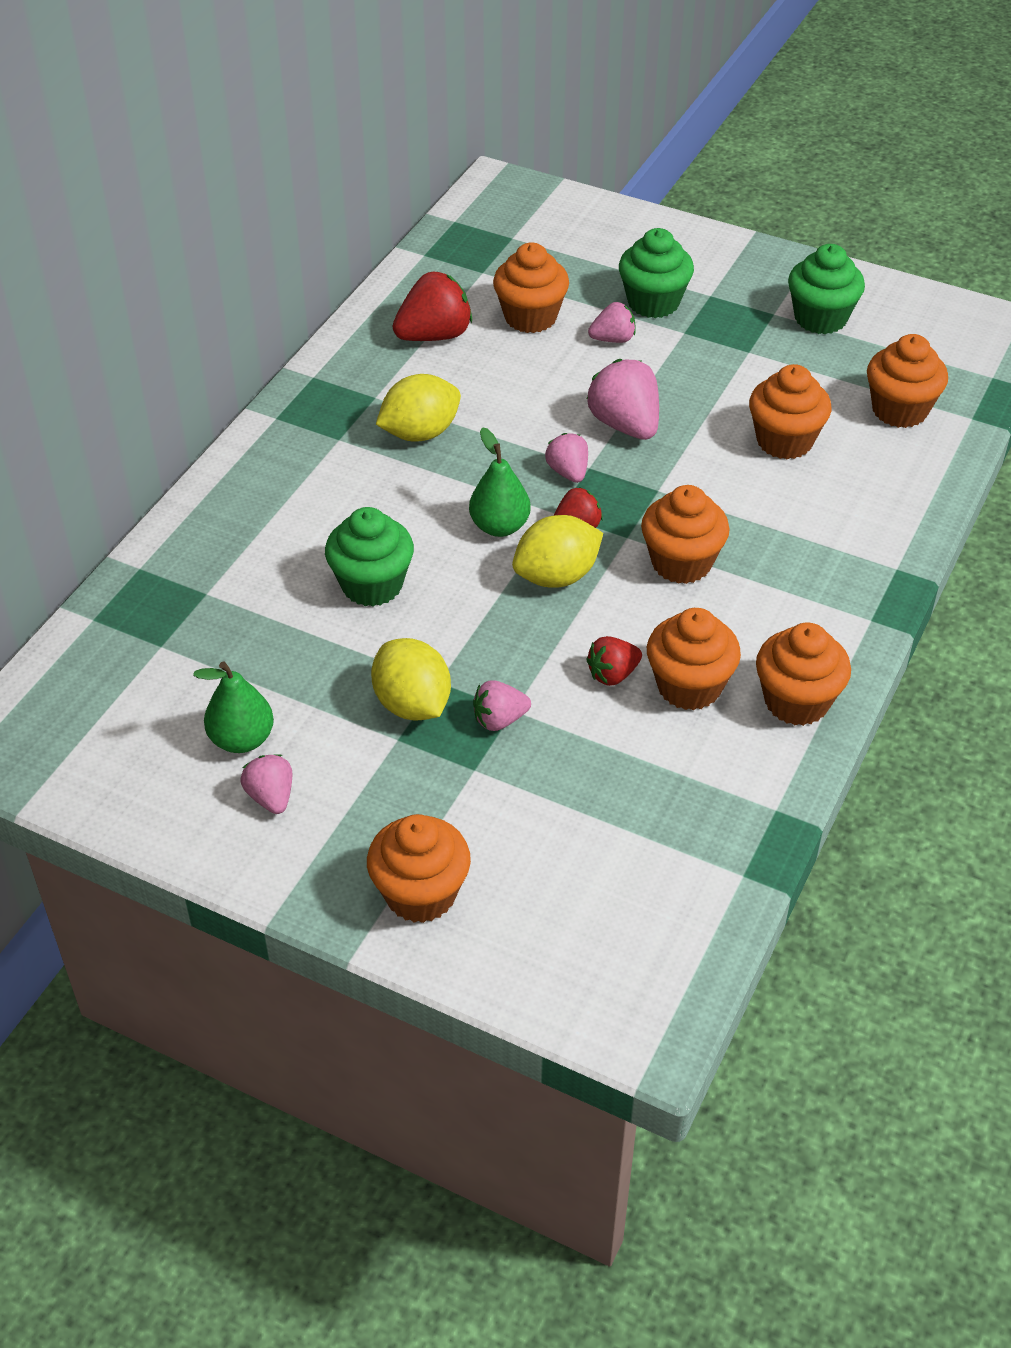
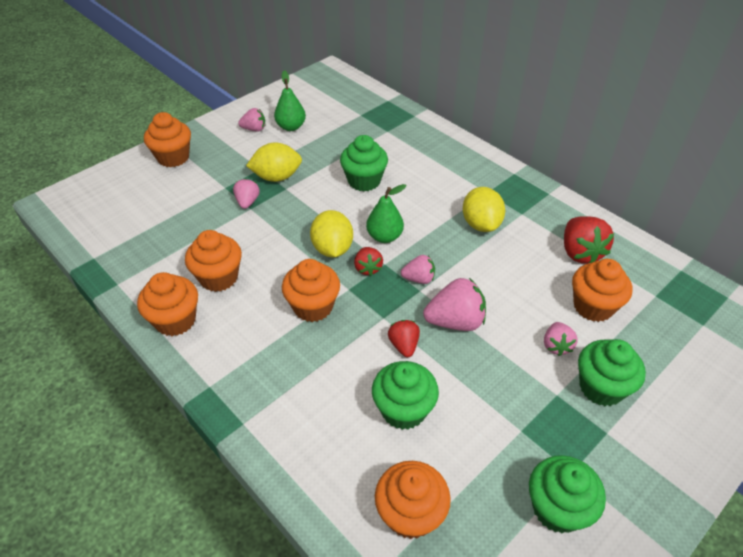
camera: 110 degrees right, 0 degrees up
(613, 674) = (248, 250): red strawberry -> red strawberry (404, 345)
(784, 441) = (403, 410): orange cupcake -> green cupcake

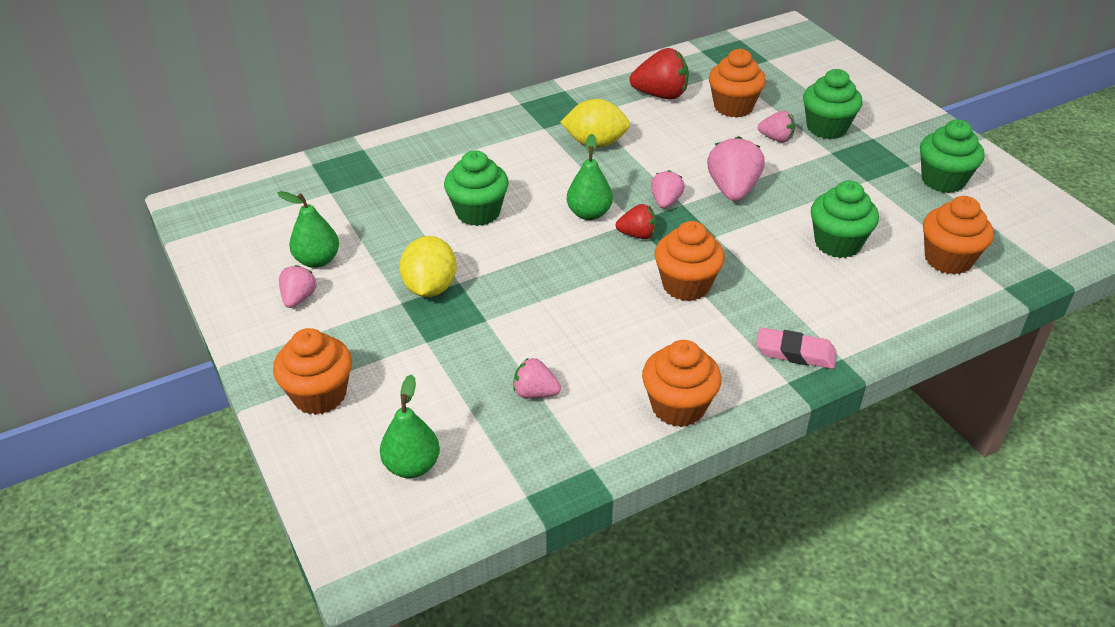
camera: 75 degrees left, 5 degrees down
(118, 205) = (412, 466): none -> green pear
(219, 277) = (613, 361): orange cupcake -> none
(244, 388) = (795, 352): none -> pink eraser
(247, 202) = (471, 321): pink strawberry -> pink strawberry (535, 393)
(332, 249) = (595, 257): yellow lemon -> none
(404, 345) = (757, 229): red strawberry -> none

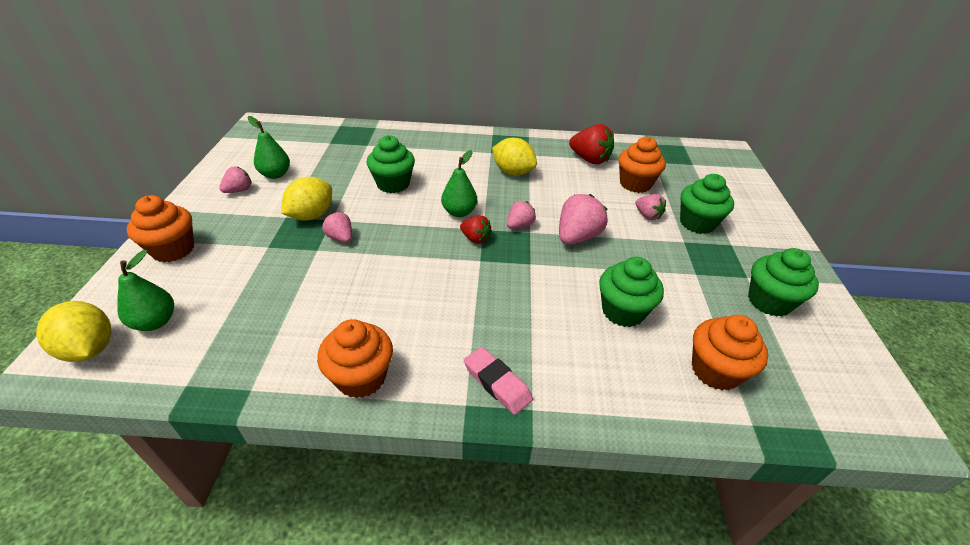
camera: 30 degrees right, 0 degrees up
(379, 521) = (90, 349): none -> yellow lemon
(535, 393) = (284, 313): pink strawberry -> pink strawberry (341, 238)
(686, 285) = (470, 288): orange cupcake -> none

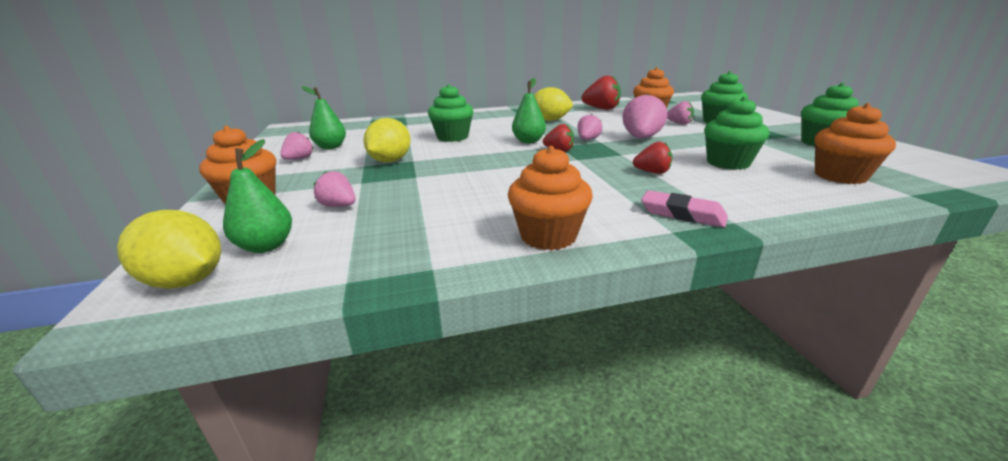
camera: 15 degrees left, 15 degrees down
(341, 238) = (433, 167): pink strawberry -> pink strawberry (339, 206)
(531, 306) = (652, 172): none -> red strawberry

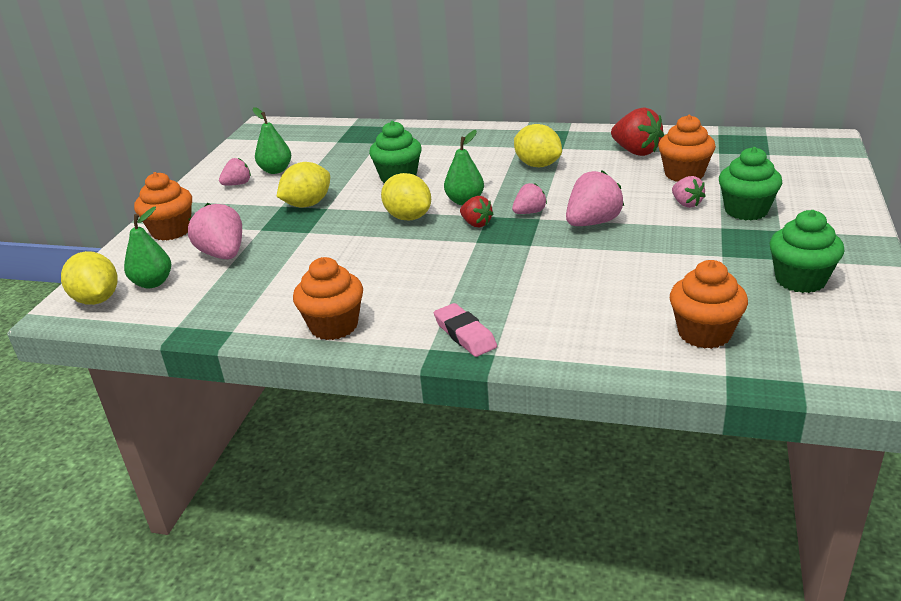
camera: 30 degrees right, 5 degrees up
(339, 206) = (223, 254): pink strawberry -> pink strawberry, size x1.69
(497, 155) = (408, 217): none -> yellow lemon
(652, 172) = (519, 279): red strawberry -> none
(728, 163) = (620, 285): green cupcake -> none

